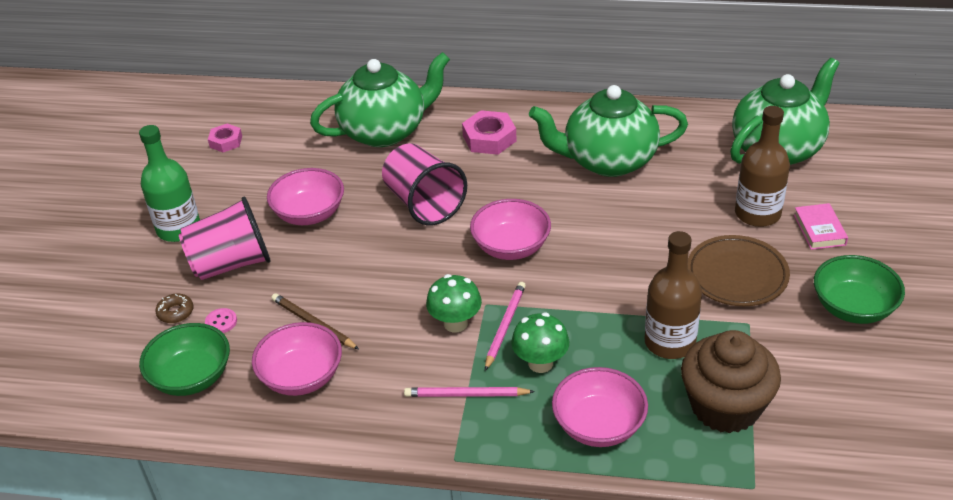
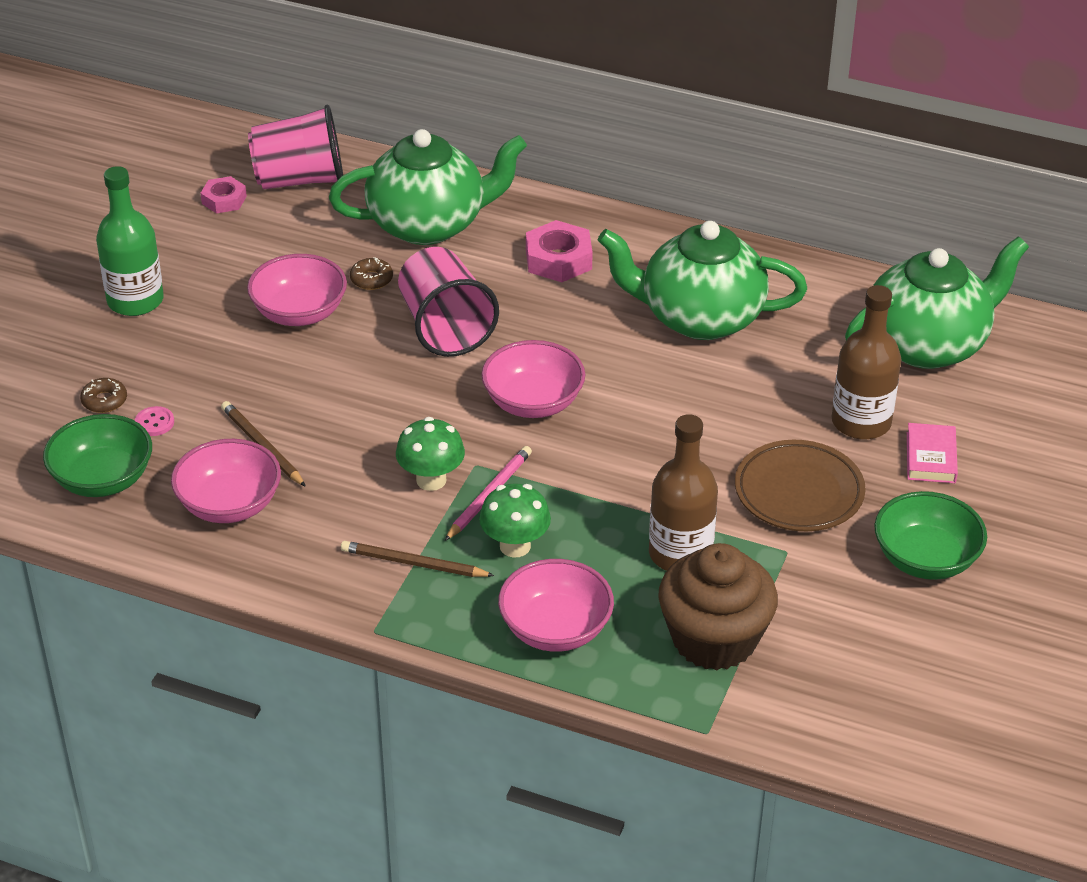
camera: 10 degrees right, 0 degrees up
(231, 264) = (186, 356): pink cup -> pink cup (300, 180)
(356, 178) = (371, 279): none -> brown donut
(466, 395) = (413, 564): pink pencil -> brown pencil

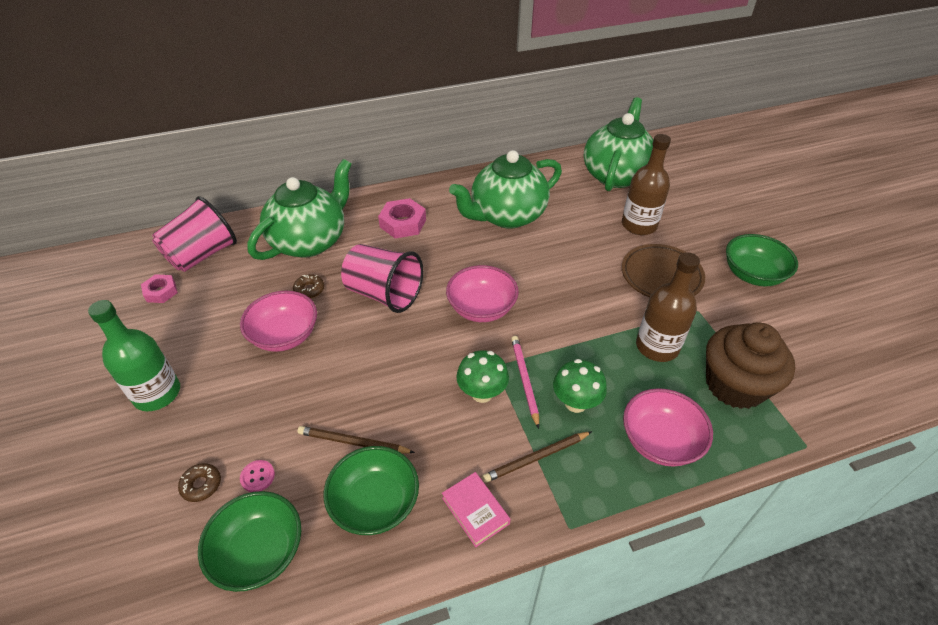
camera: 40 degrees left, 5 degrees up
(229, 504) = (375, 503): pink bowl -> green bowl
(931, 458) = (687, 224): pink book -> pink book (475, 510)

